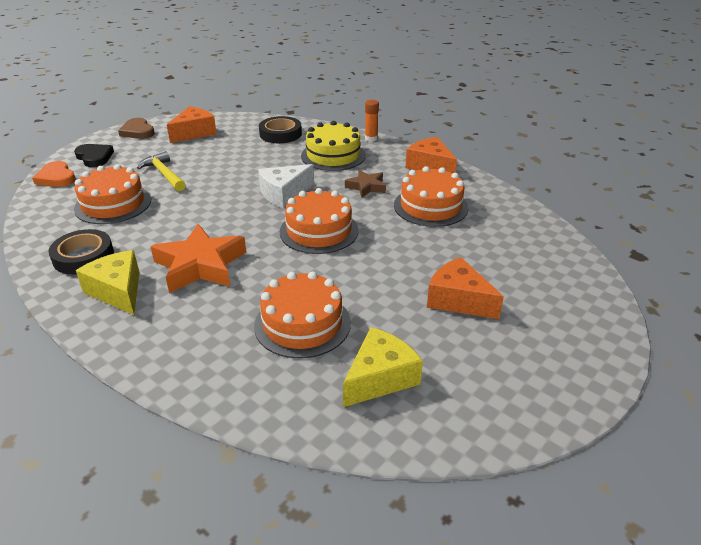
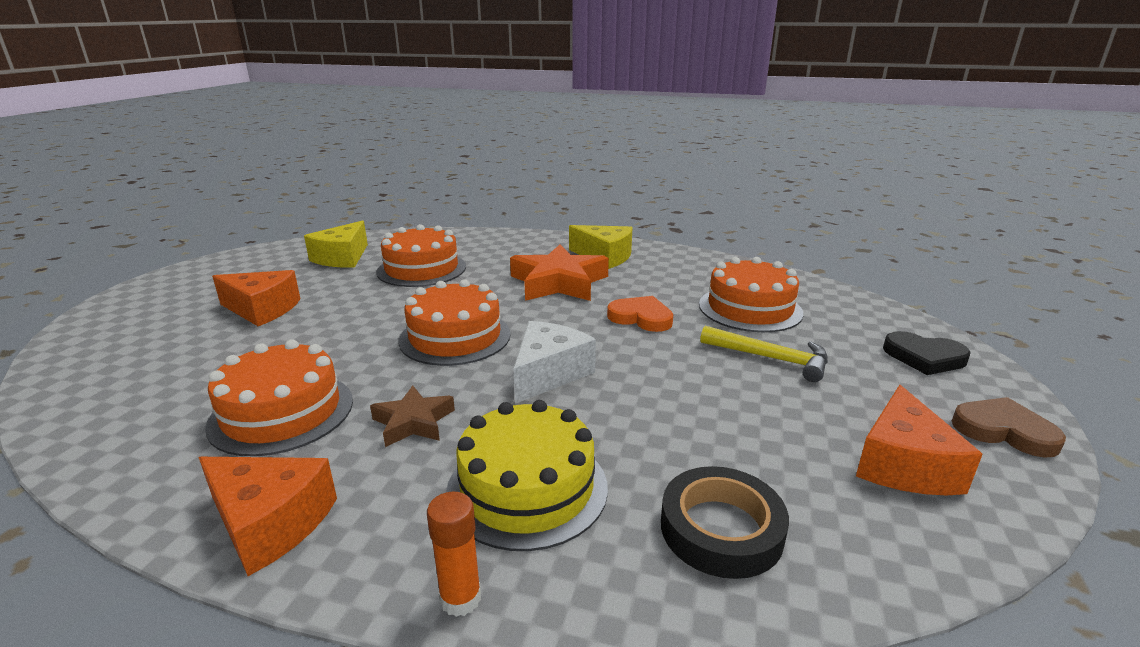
camera: 155 degrees right, 10 degrees down
(56, 178) = (888, 319): orange heart -> orange heart (641, 317)
(83, 256) = (678, 267): black tape -> none

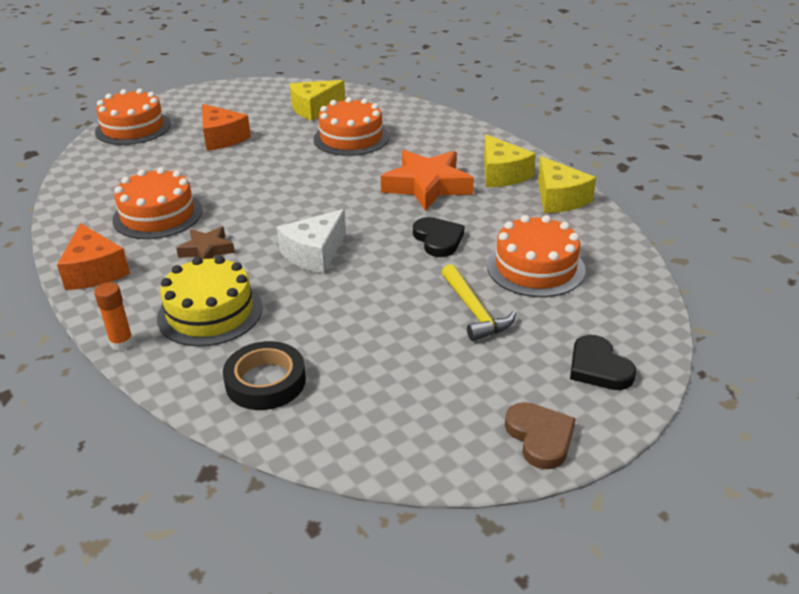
camera: 40 degrees right, 10 degrees up
(455, 337) = (298, 203): orange cake -> orange cake (133, 128)
(548, 373) = (315, 253): white cheese -> white cheese turned 150 degrees clockwise
(641, 317) = (438, 239): orange heart -> black heart
(676, 259) = (559, 198): none -> yellow cheese
(903, 464) = (425, 413): orange cheese -> none

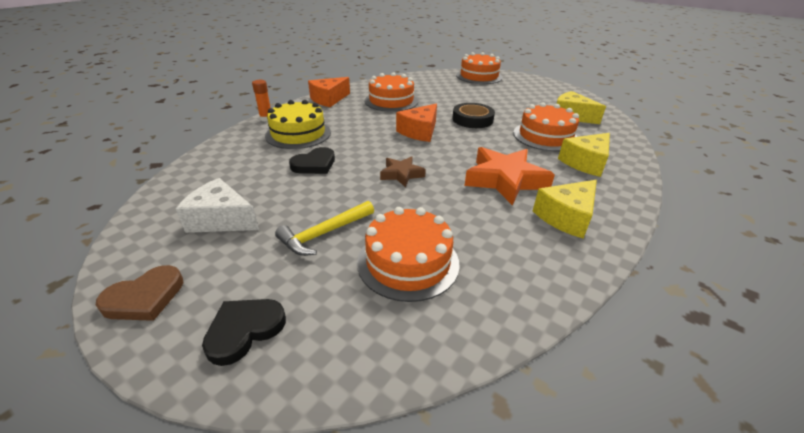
camera: 70 degrees right, 0 degrees up
(207, 250) = (362, 120): brown star -> brown star (401, 174)
(222, 138) = (494, 98): orange cheese -> orange cheese (419, 131)
(265, 381) = (231, 163): black tape -> black tape (472, 119)
(315, 253) = (375, 152): white cheese -> white cheese (221, 219)
(438, 239) = (423, 199): black heart -> black heart (314, 164)
(559, 198) = (555, 263): yellow cheese -> yellow cheese (585, 163)

